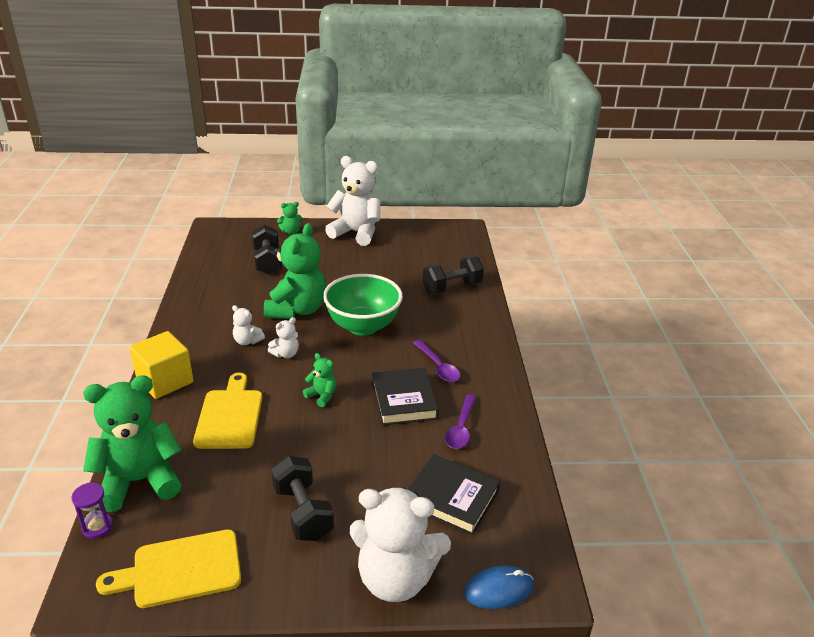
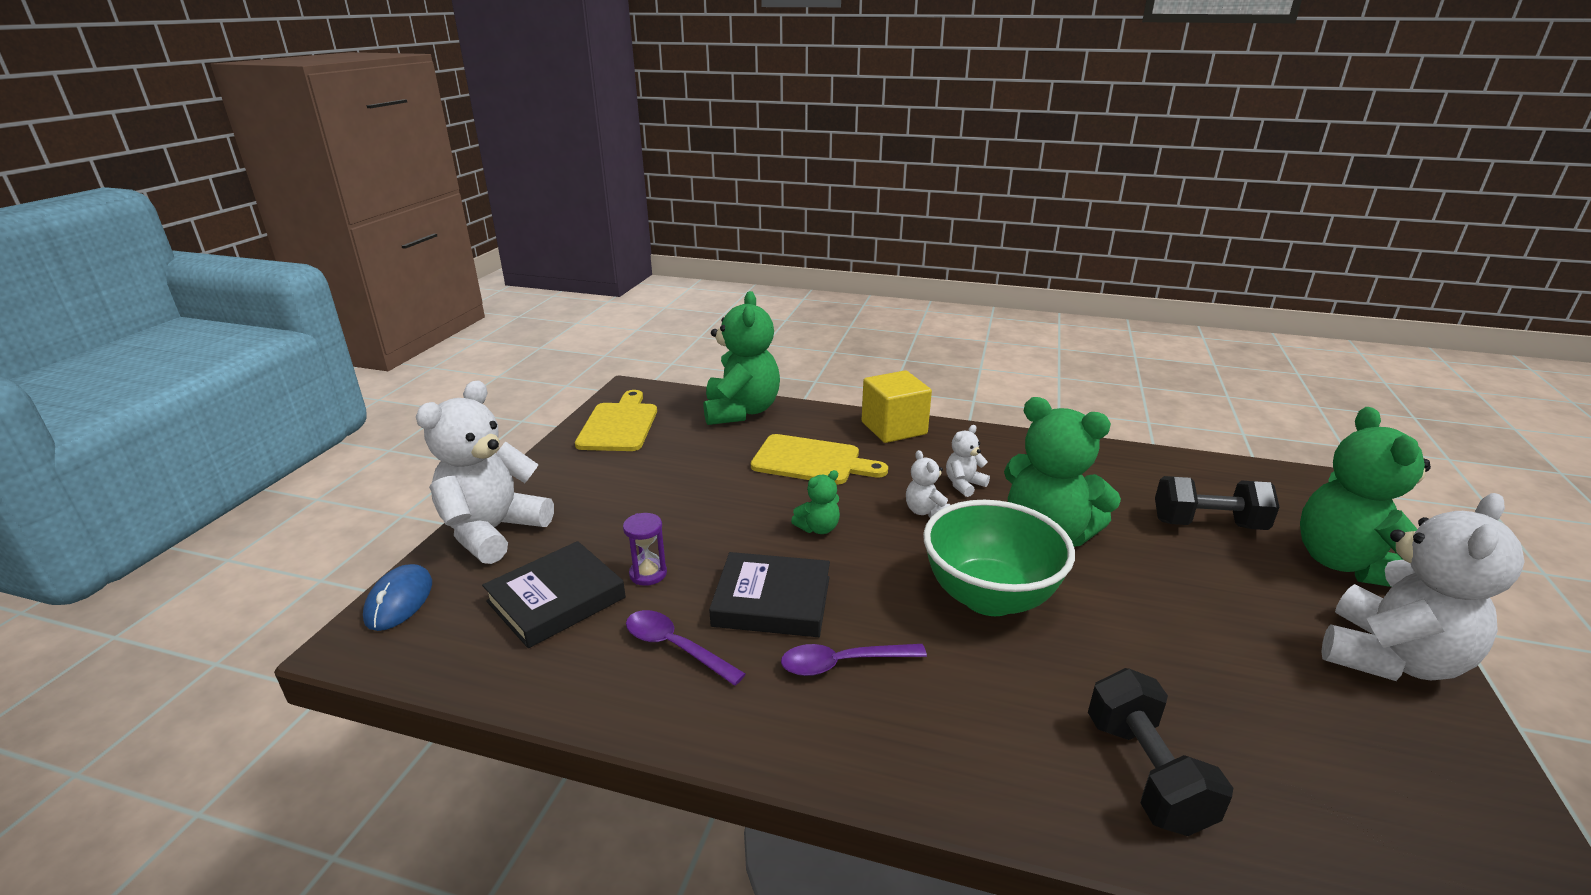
camera: 110 degrees right, 5 degrees down
(97, 527) = (698, 394): purple hourglass -> purple hourglass (648, 574)
(291, 232) = (1346, 564): green teddy bear -> green teddy bear, size x2.24
(303, 512) = (630, 489): black dumbbell -> none

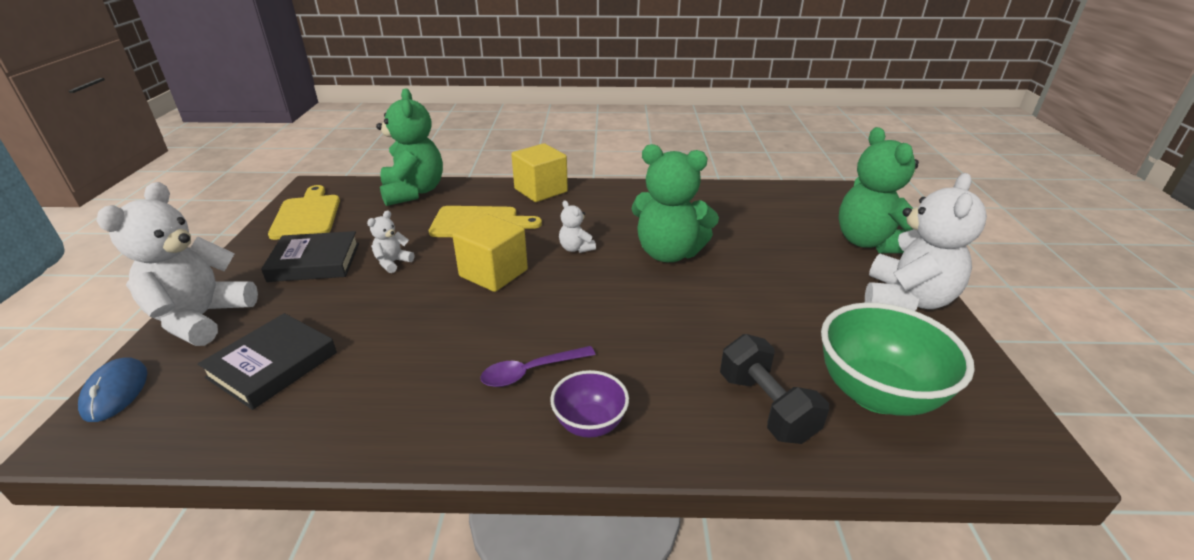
camera: 15 degrees left, 5 degrees up
(648, 574) = (354, 330): purple hourglass -> none
(675, 647) = (388, 385): purple spoon -> none
(772, 601) = (465, 335): black book -> black book (314, 262)
(818, 528) = (493, 273): green teddy bear -> yellow cube
(904, 746) = (590, 424): none -> purple bowl
(964, 485) = (601, 225): white teddy bear -> white teddy bear (393, 262)
(989, 597) = (634, 303): green bowl -> green bowl (876, 394)
(1208, 524) = (777, 229): black dumbbell -> none

